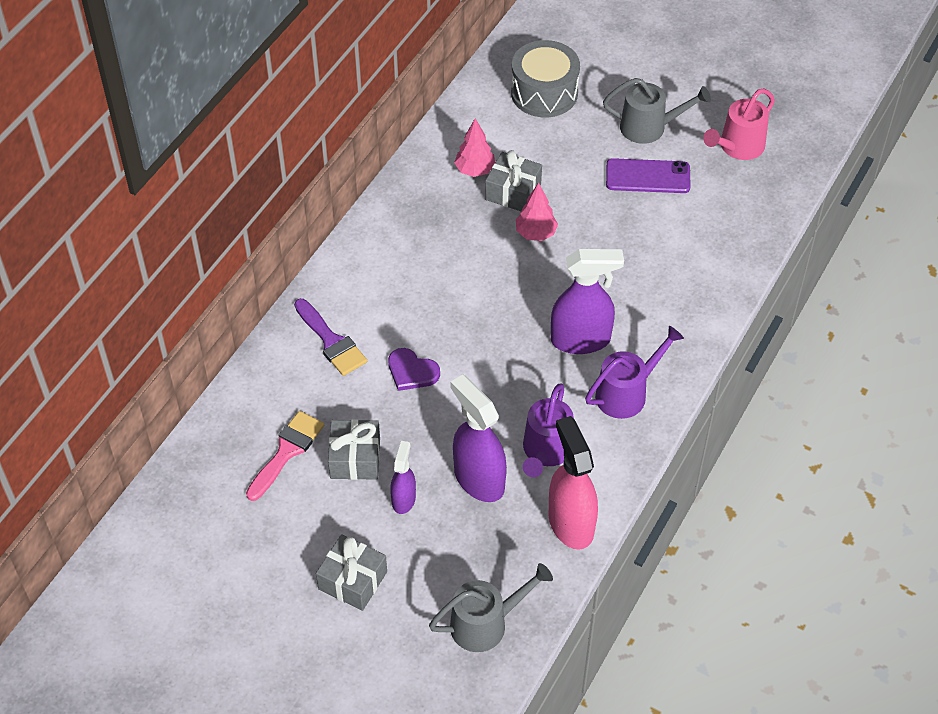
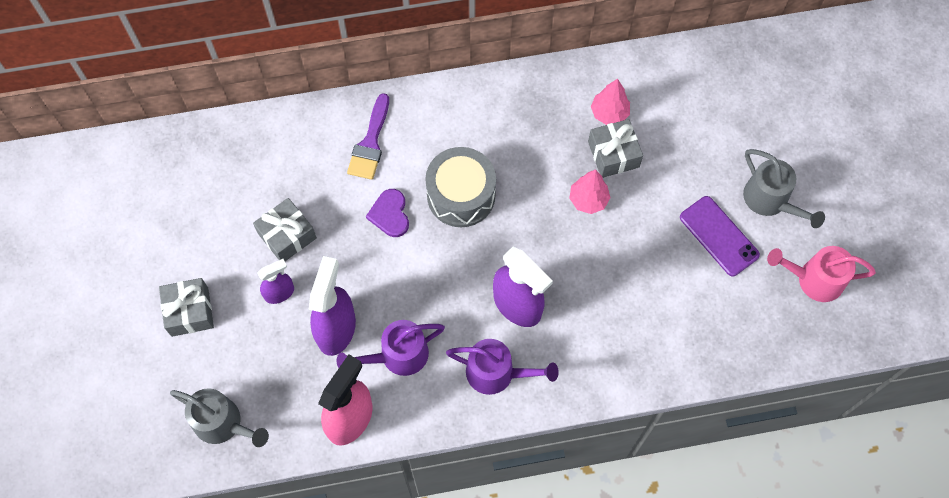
camera: 50 degrees right, 15 degrees up
(287, 451) = (257, 189): pink brush -> none
(544, 93) = (731, 101): grey drum -> grey drum (461, 195)

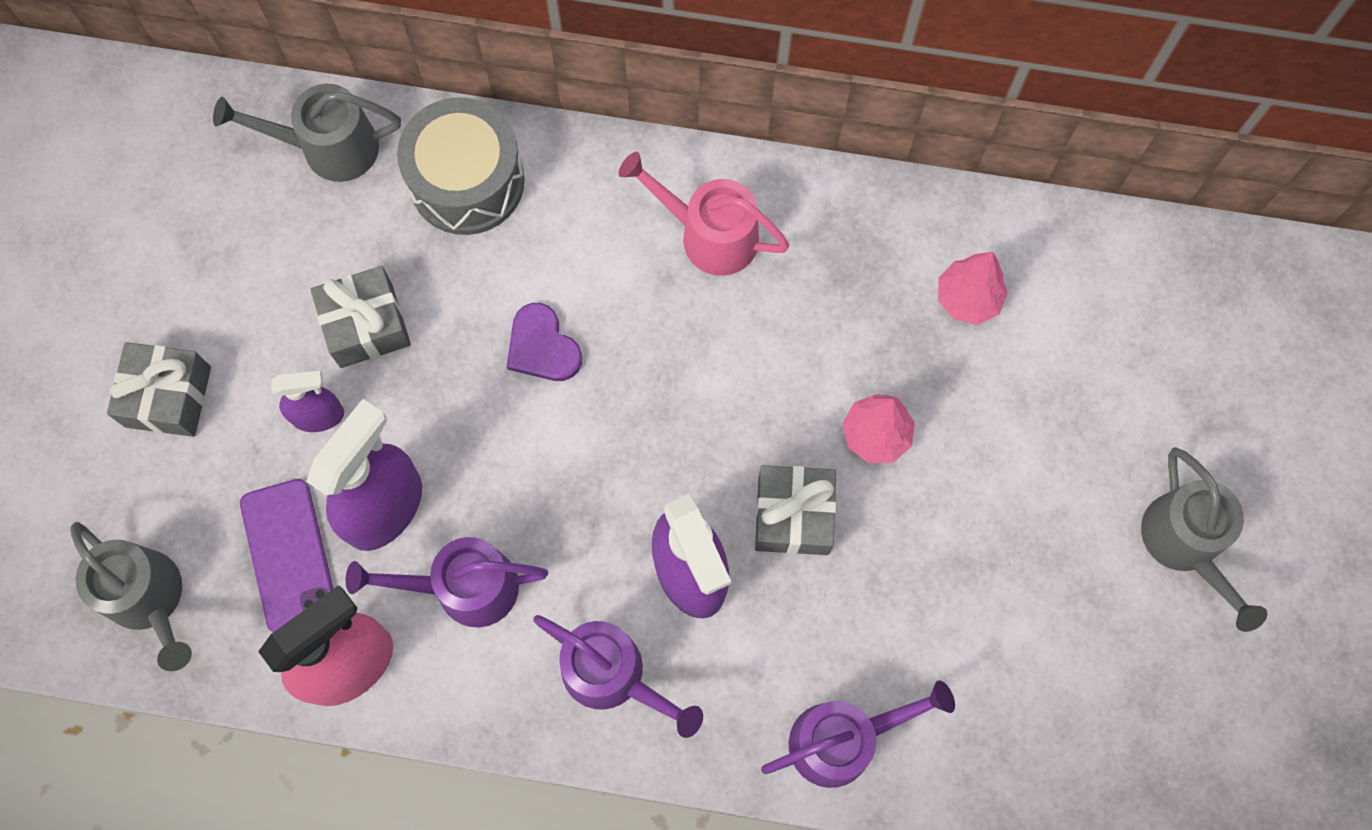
camera: 20 degrees right, 5 degrees up
(227, 148) = (328, 148): none -> grey watering can
(370, 143) = (556, 217): purple brush -> none
(390, 214) = (542, 346): purple heart -> purple heart turned 45 degrees counterclockwise
(461, 195) = (669, 354): grey drum -> grey drum (467, 181)
(613, 154) = (947, 372): grey gift -> grey gift (793, 515)
(632, 362) = (843, 739): none -> purple watering can
(719, 236) = (1073, 574): purple phone -> purple phone (289, 556)
(813, 279) = (1208, 708): pink watering can -> pink watering can (708, 234)

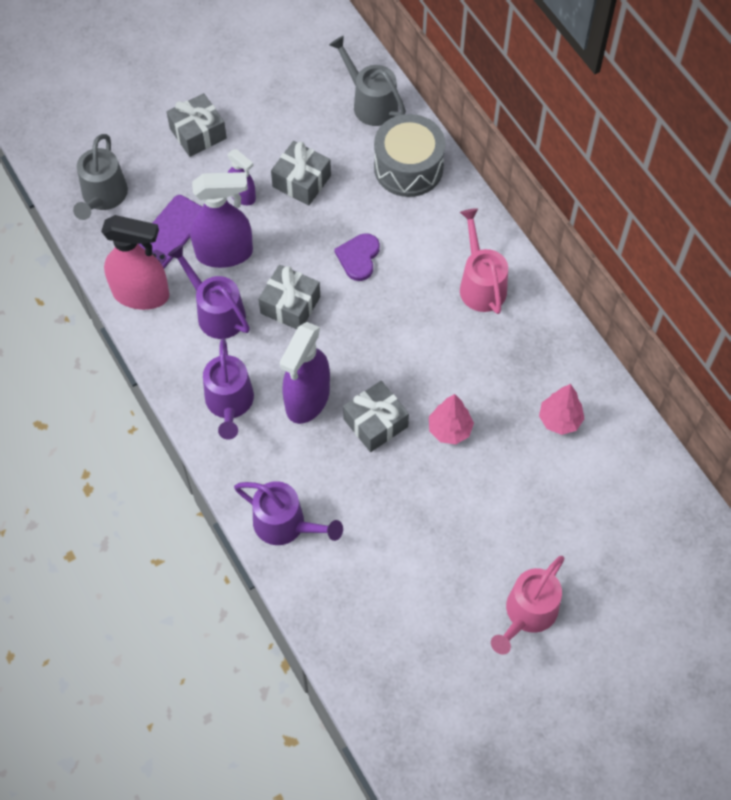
camera: 50 degrees right, 10 degrees down
(536, 485) = (290, 305): none -> grey gift
(1185, 545) = (527, 614): grey watering can -> pink watering can

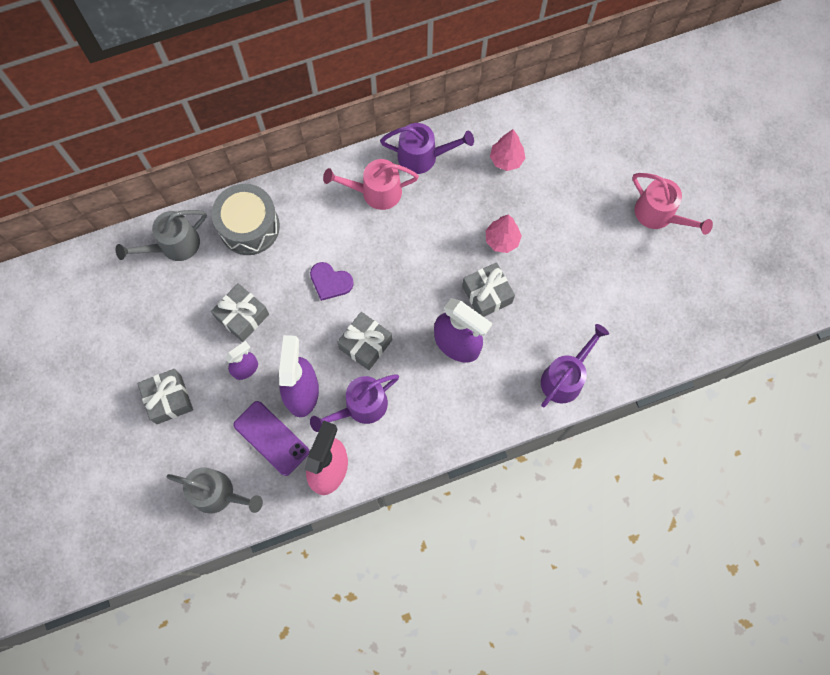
camera: 80 degrees left, 10 degrees up
(229, 404) = (450, 407): purple watering can -> purple watering can (423, 156)

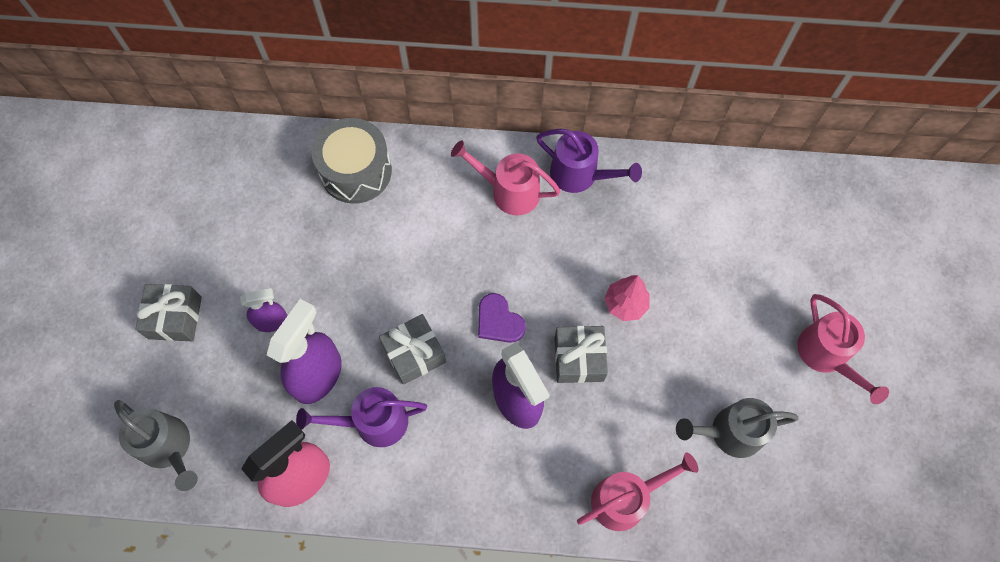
camera: 25 degrees right, 5 degrees down
(173, 246) = (268, 158): grey watering can -> grey watering can (729, 432)
(242, 316) = (299, 263): grey gift -> none
(271, 438) = (258, 411): purple phone -> none
(330, 282) = (411, 267): purple heart -> purple heart (499, 321)
(506, 160) = (672, 217): pink tree -> none
(565, 377) = (626, 498): purple watering can -> pink watering can

